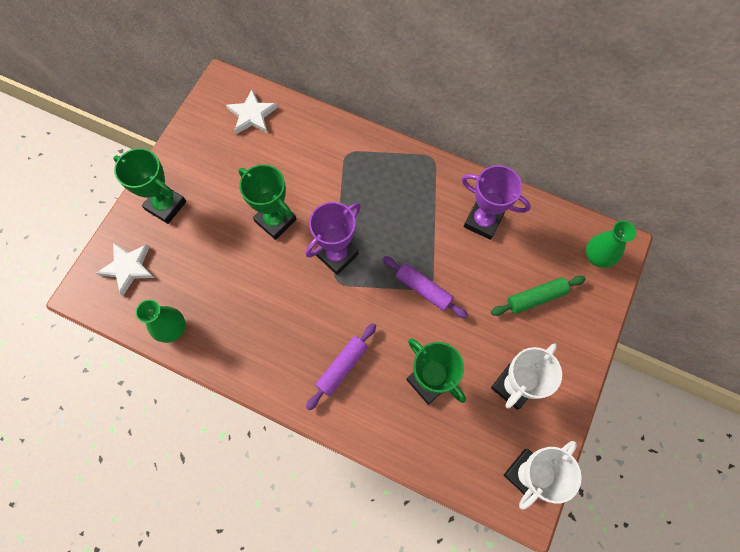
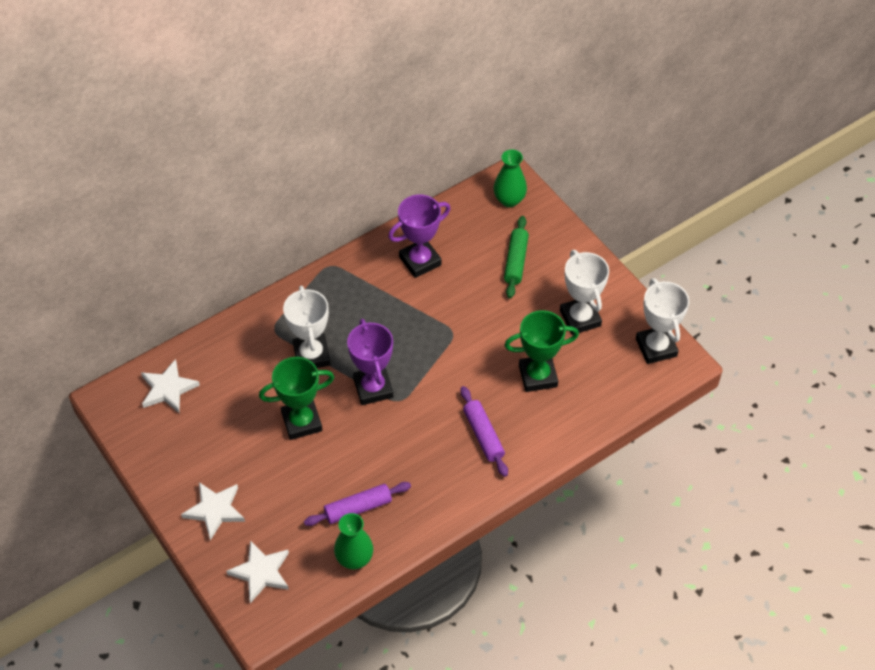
camera: 60 degrees left, 15 degrees down
(166, 205) = (215, 510): green trophy -> white star
(340, 193) = (311, 355): none -> white trophy
(423, 289) = (453, 338): purple rolling pin -> purple rolling pin (358, 508)

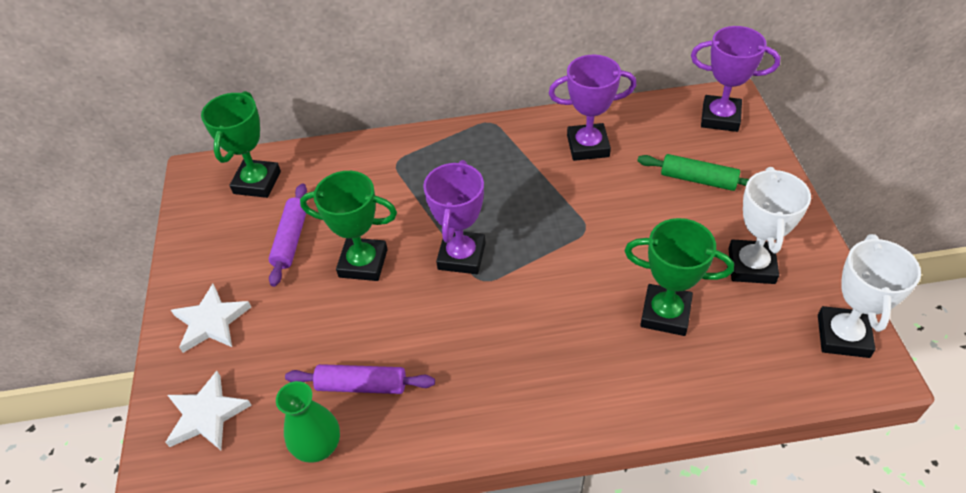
camera: 30 degrees right, 5 degrees down
(168, 389) = (257, 182): white star -> green trophy
(311, 355) = (417, 199): white trophy -> none
(483, 435) = (561, 359): purple rolling pin -> purple rolling pin (291, 239)
(509, 200) = (720, 118): green vase -> purple trophy
(515, 261) = (698, 179): green rolling pin -> green rolling pin turned 75 degrees clockwise

